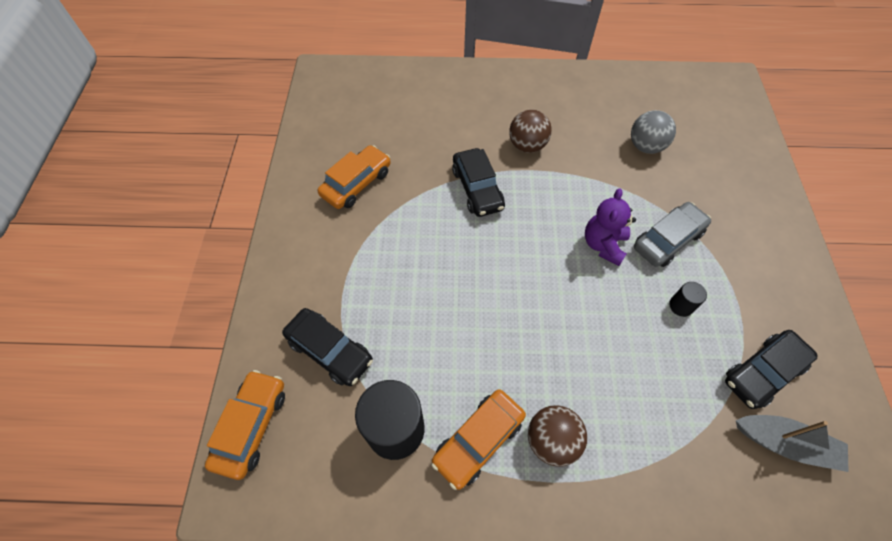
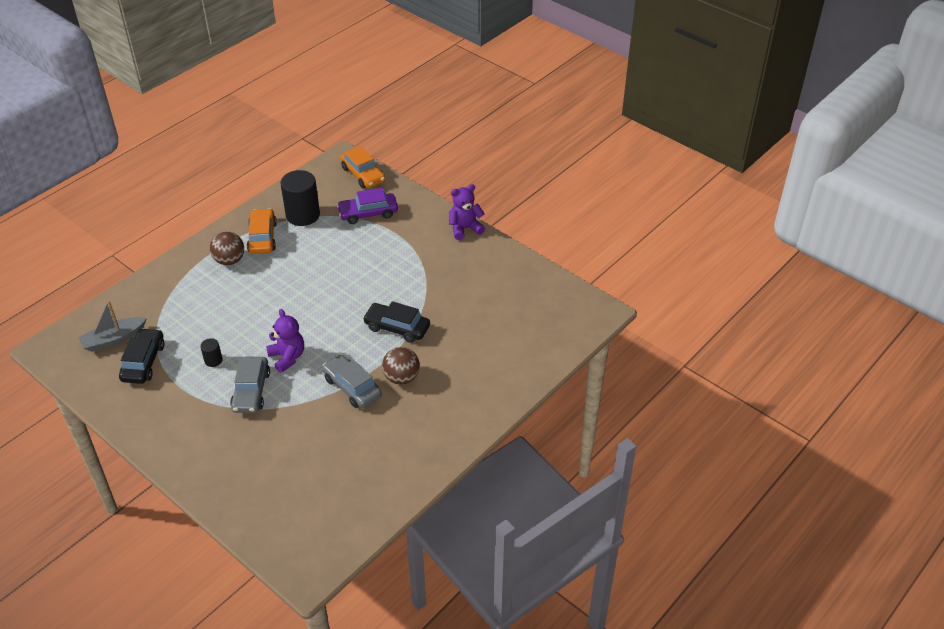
camera: 130 degrees right, 15 degrees down
(282, 232) = (465, 229): none -> purple teddy bear
(330, 351) = (368, 213): black car -> purple car
(356, 183) = (466, 276): orange car -> none
(575, 170) = (352, 387): none -> grey car
(645, 146) = (323, 444): grey ball -> none

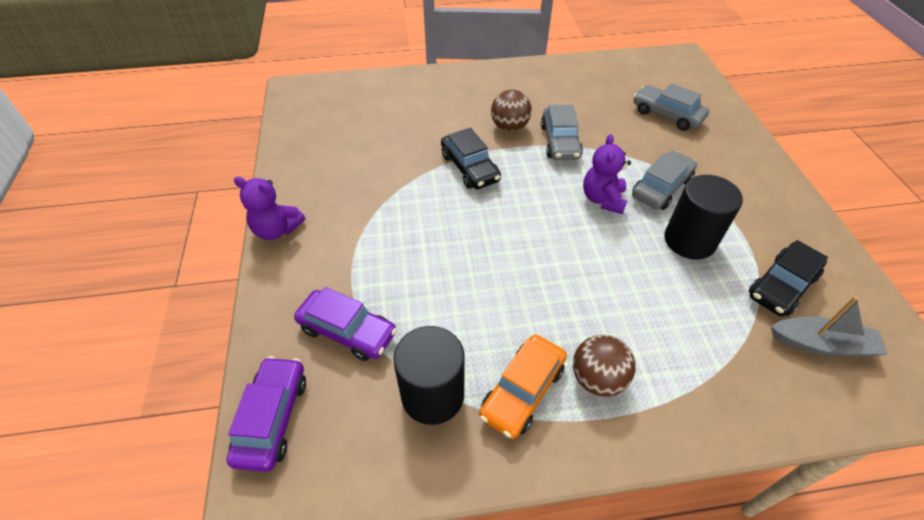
camera: 140 degrees left, 5 degrees up
(213, 360) = (689, 240): black cylinder -> black cylinder, size x2.16
(283, 471) = (667, 115): none -> grey car
(363, 174) = (272, 418): orange car -> purple car

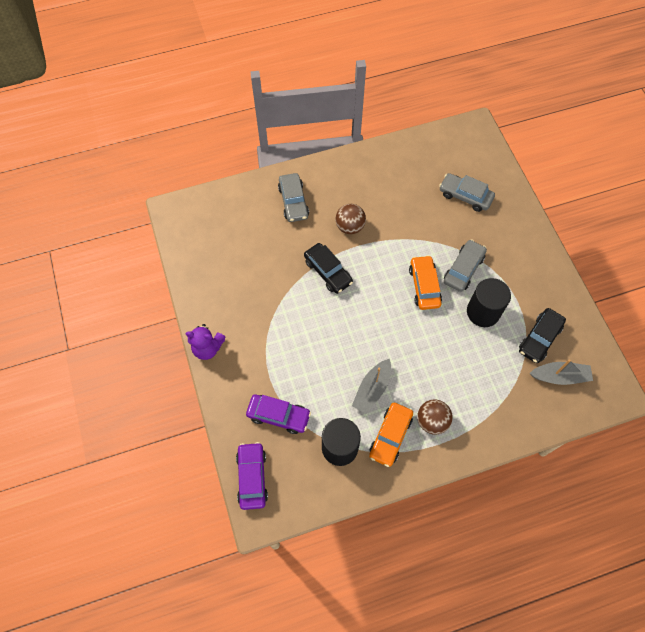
camera: 10 degrees left, 15 degrees up
(504, 316) = (372, 389): none -> grey boat
(560, 142) = (389, 236): grey car -> grey car (293, 202)
(603, 199) = (424, 286): purple teddy bear -> orange car

